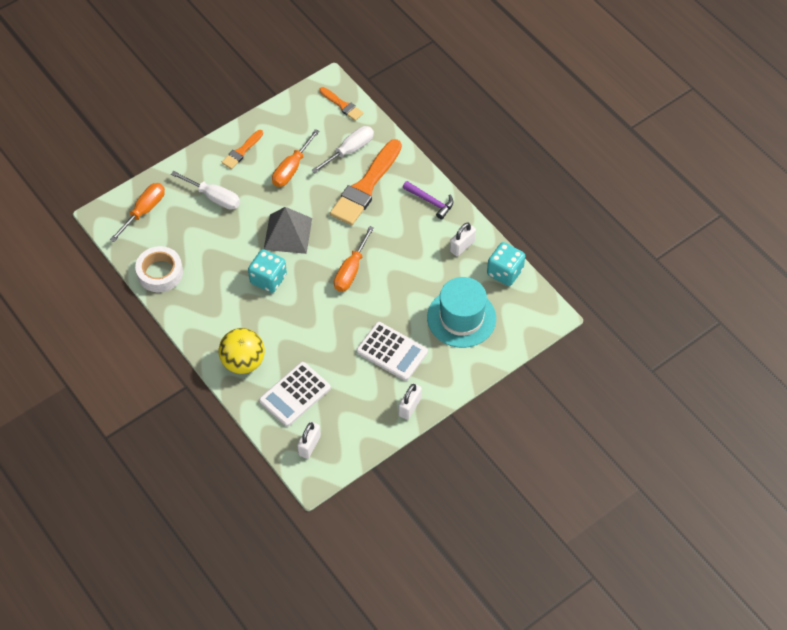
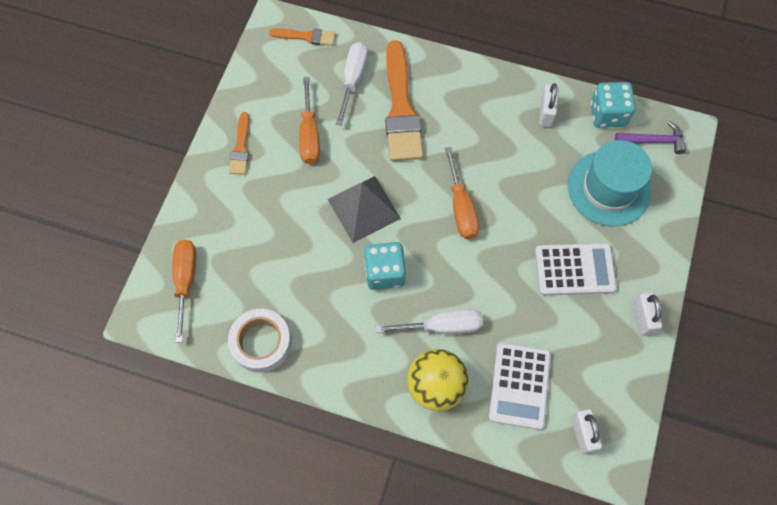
camera: 35 degrees left, 10 degrees up
(214, 197) = (252, 217): white screwdriver -> white screwdriver (442, 326)
(430, 201) = (477, 85): purple hammer -> purple hammer (653, 141)

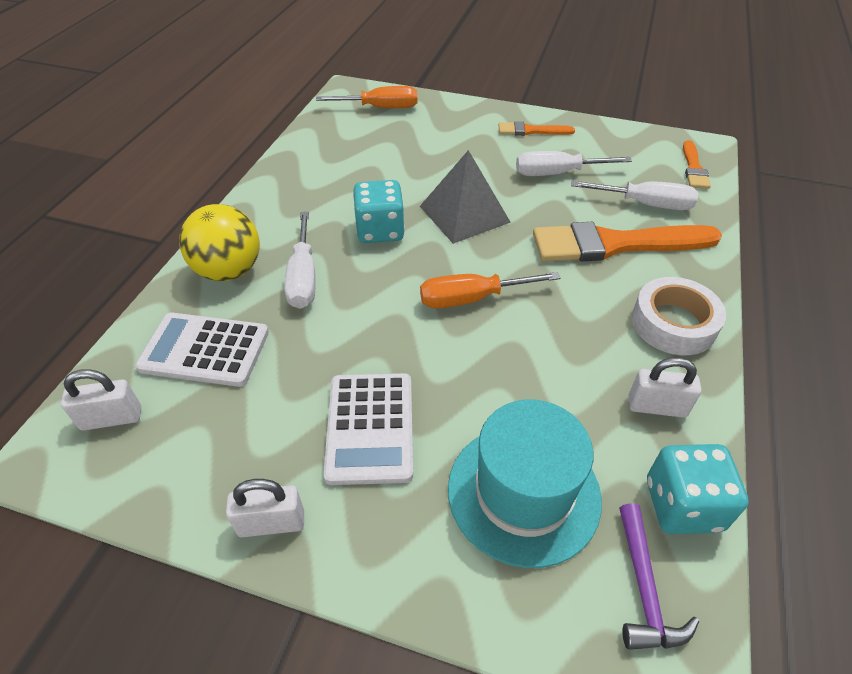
camera: 90 degrees right, 20 degrees down
(261, 342) = (310, 150): white tape -> white tape (673, 323)
(309, 135) = (557, 173): orange screwdriver -> white screwdriver

